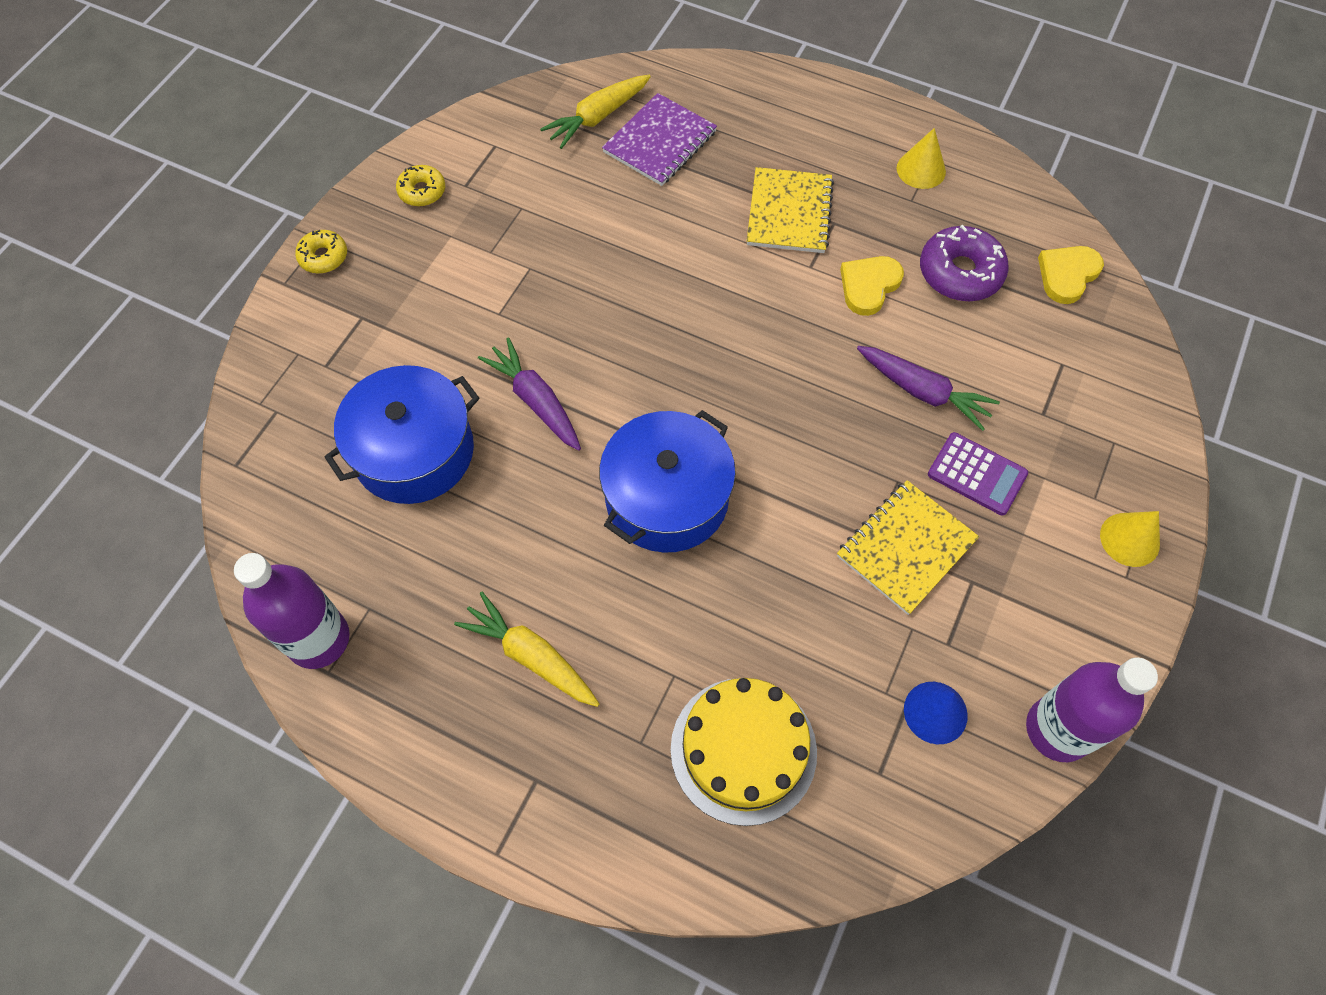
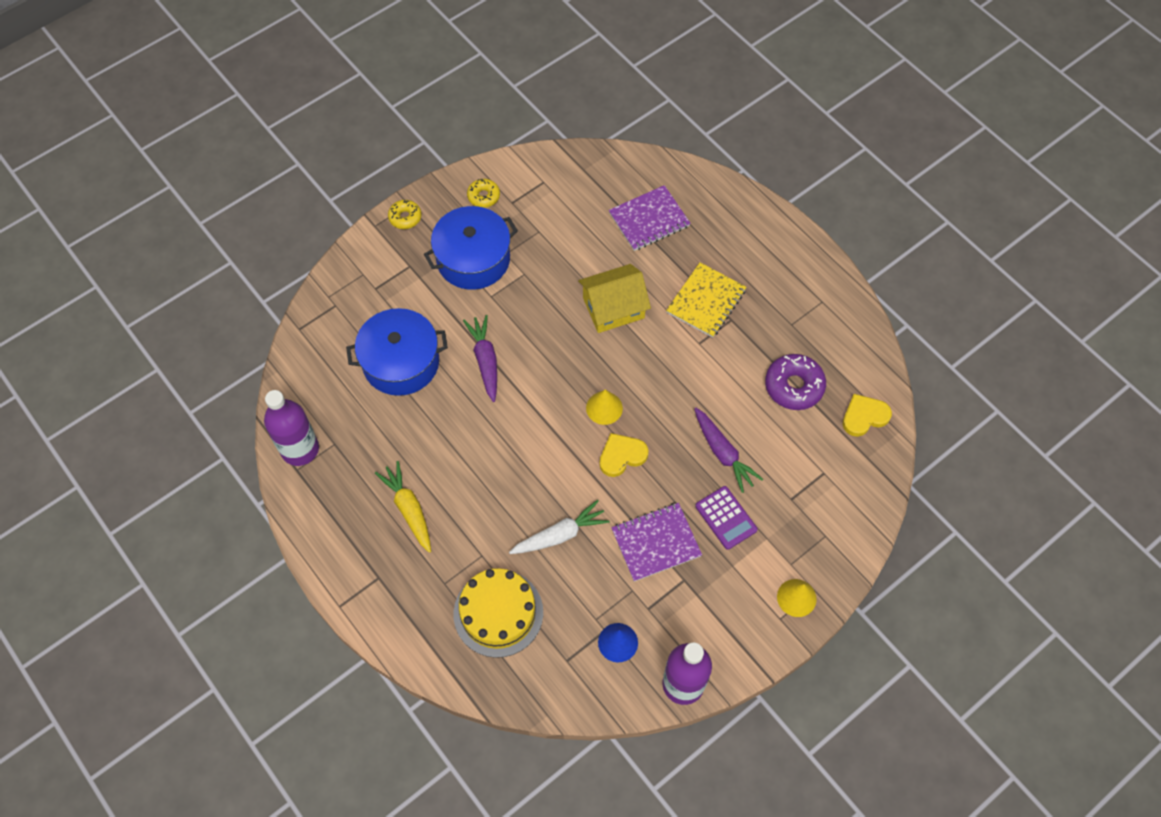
camera: 25 degrees right, 0 degrees up
(598, 117) = (618, 187): yellow carrot -> none
(667, 497) = (531, 452): blue pot -> blue pot (473, 259)
(674, 265) = (613, 308): none -> yellow house
(769, 596) = (560, 535): none -> white carrot
(869, 286) = (729, 371): yellow heart -> yellow heart (622, 456)
(906, 548) = (656, 542): yellow notebook -> purple notebook
(921, 169) = (810, 306): yellow cone -> yellow cone (604, 408)

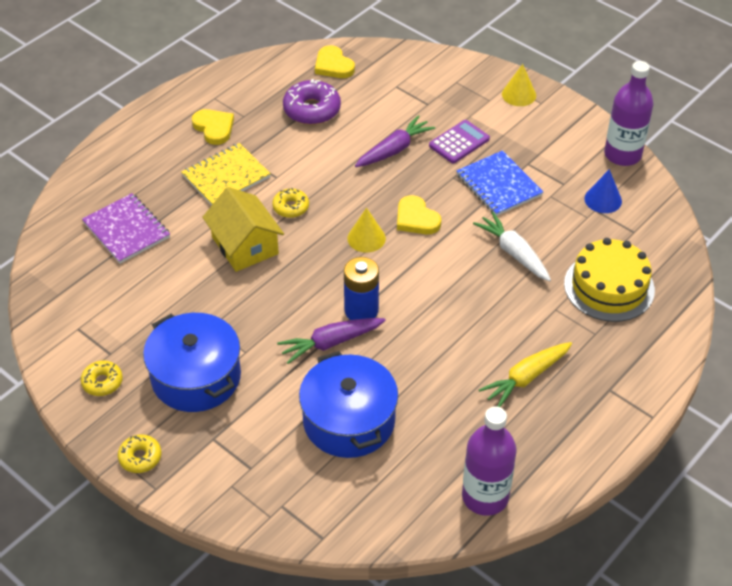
camera: 100 degrees left, 15 degrees down
(516, 390) = (361, 310): none -> blue battery
(655, 350) = (291, 207): none -> yellow donut
(656, 542) = (498, 185): purple notebook -> blue notebook
(706, 301) = (226, 176): yellow notebook -> yellow notebook turned 60 degrees counterclockwise
(776, 297) = (214, 128): none -> yellow heart

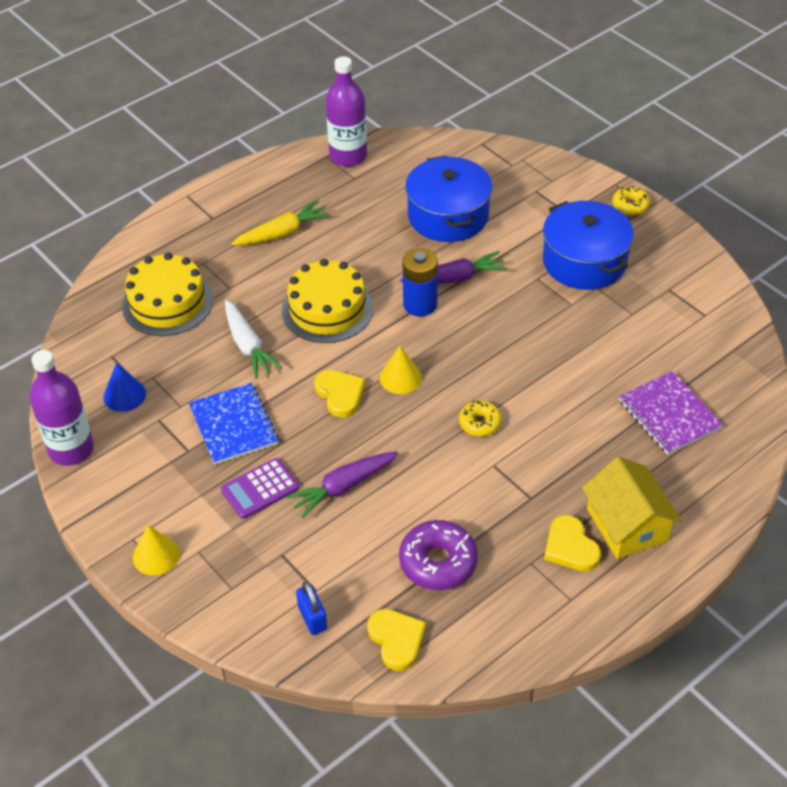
camera: 170 degrees left, 0 degrees up
(102, 382) = (672, 265): yellow donut -> none
(226, 176) = (555, 472): yellow notebook -> none
(245, 245) = (534, 383): yellow house -> yellow house (627, 525)
(394, 71) = (312, 618): none -> blue padlock
(451, 296) = (327, 309): none -> yellow cake

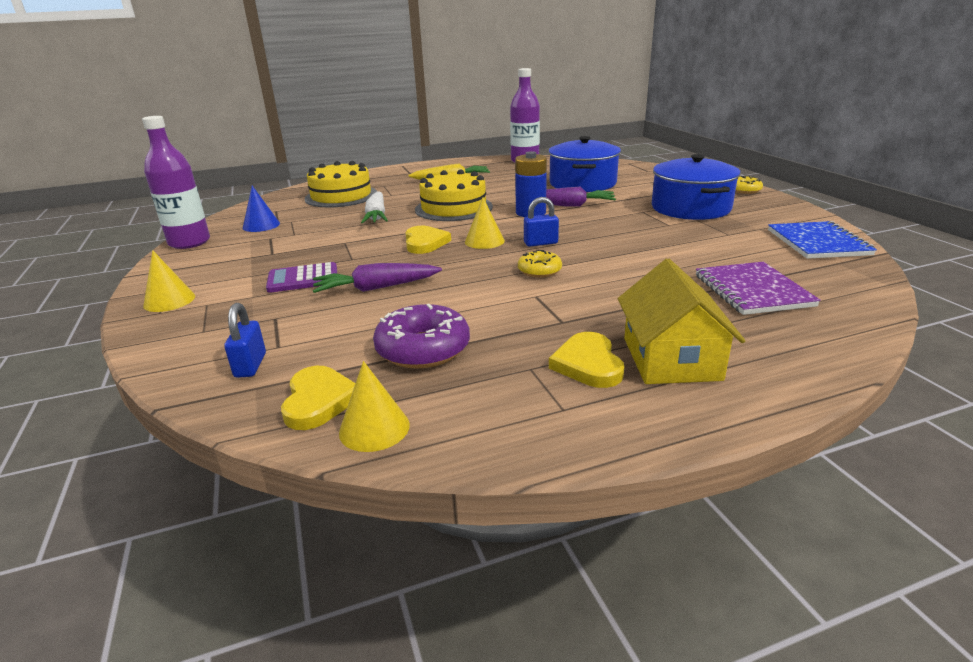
camera: 20 degrees right, 20 degrees down
(233, 425) = (322, 246): blue notebook -> blue notebook (818, 242)
(454, 653) = (374, 428): none -> yellow cone
(459, 370) = (540, 243): none -> blue padlock

